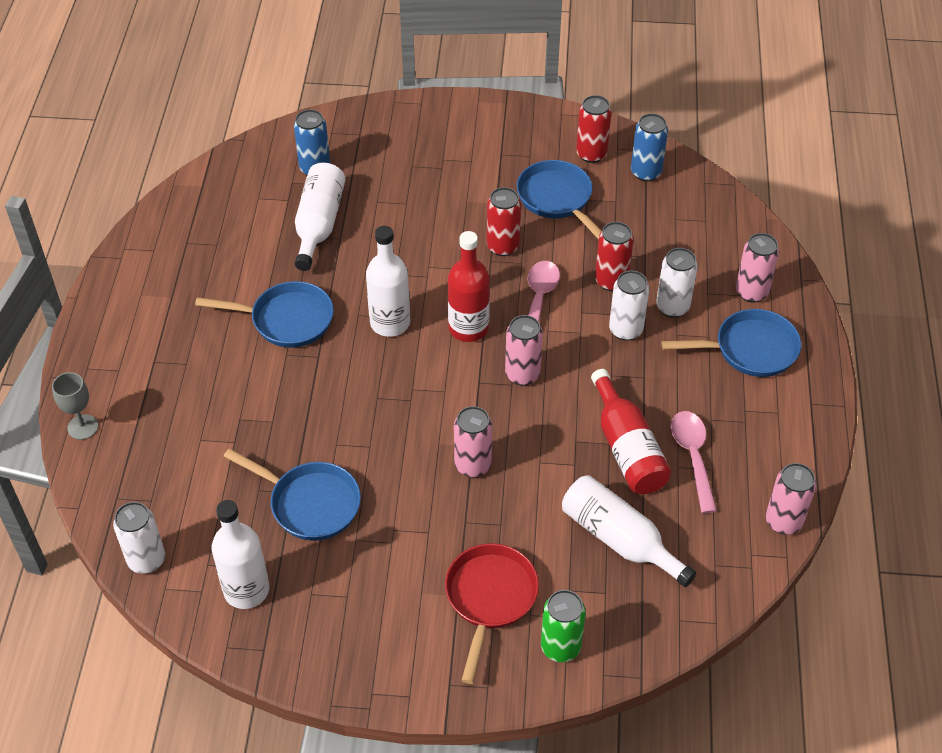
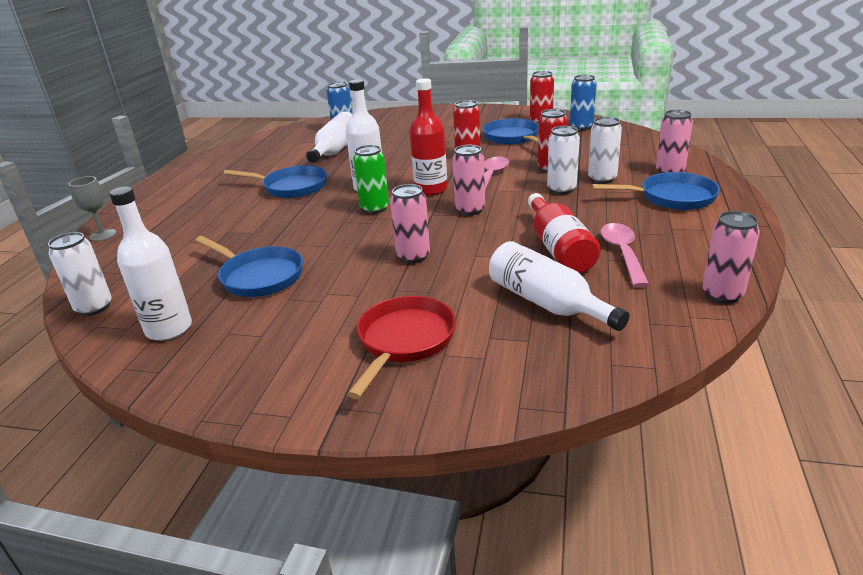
camera: 10 degrees right, 20 degrees down
(560, 647) = (472, 381): green can -> green can (375, 208)

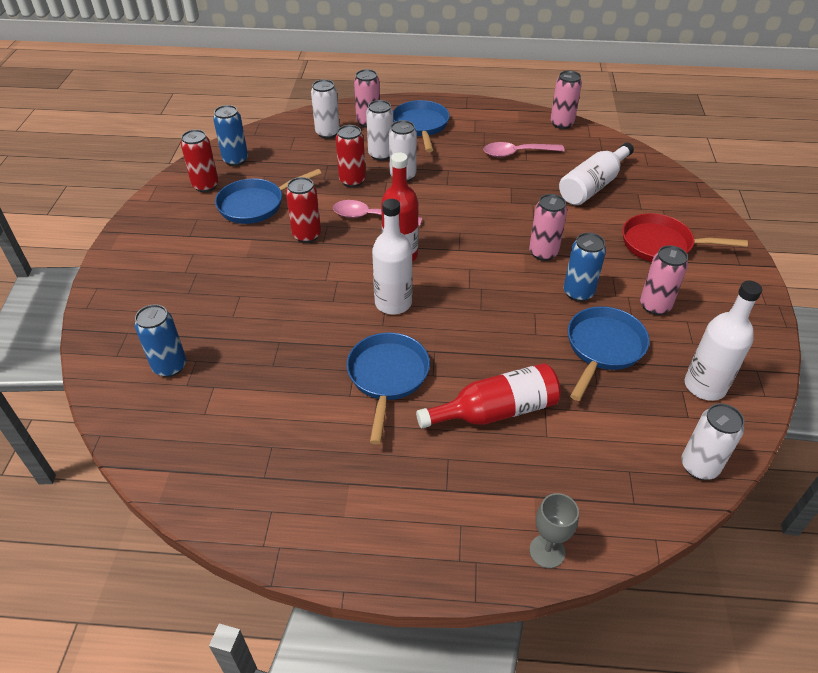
camera: 100 degrees left, 15 degrees up
(335, 150) = (256, 359): white bottle -> none
(341, 271) = (578, 293): none -> blue can
(375, 208) = (448, 290): green can -> none
(470, 210) = (449, 226): pink can -> pink can (654, 306)
(558, 248) = (514, 179): red bottle -> red bottle (495, 411)
(639, 155) = (327, 133): none -> white can

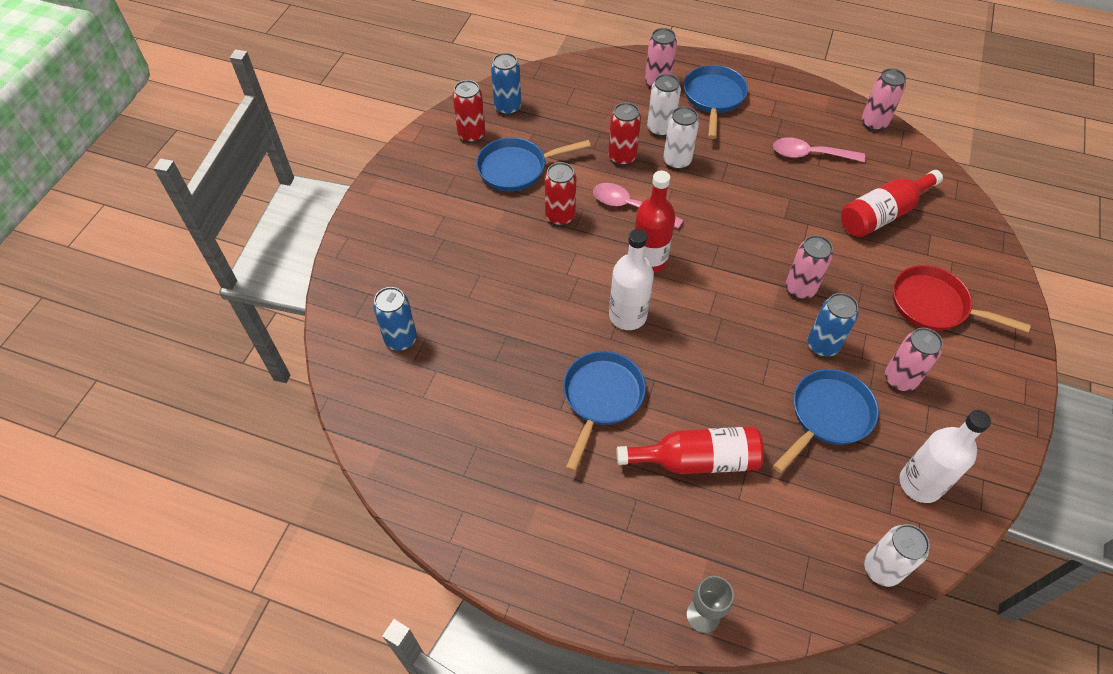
camera: 15 degrees right, 10 degrees up
(327, 133) = (610, 89): white can -> none
(593, 186) = (883, 214): white bottle -> red bottle

